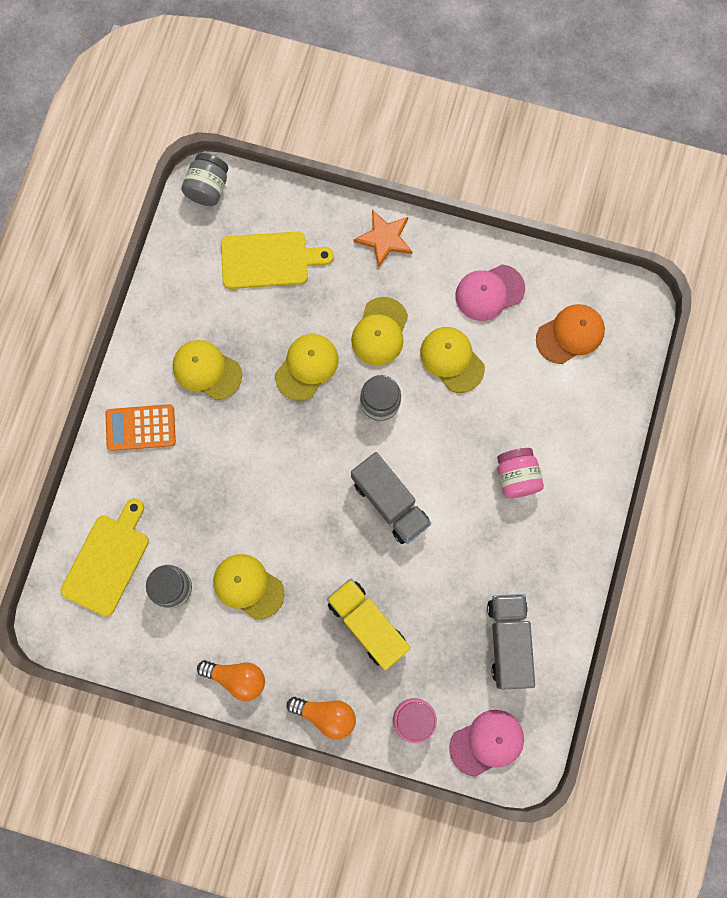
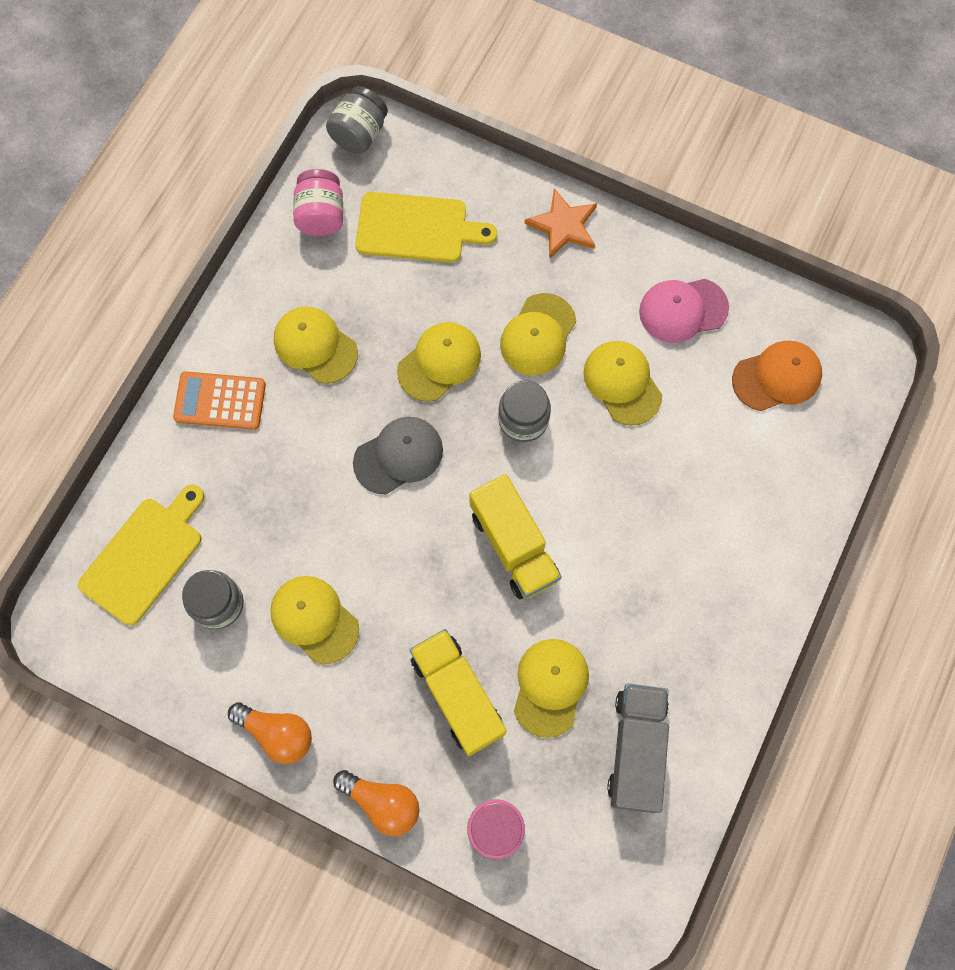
camera: 10 degrees right, 5 degrees down
(289, 447) = (398, 456): none -> grey cap
(390, 502) = (513, 545): grey truck -> yellow truck
(436, 606) = (550, 687): none -> yellow cap
(487, 742) = (586, 877): pink cap -> none
(516, 477) = (680, 541): pink jar -> pink jar (321, 215)

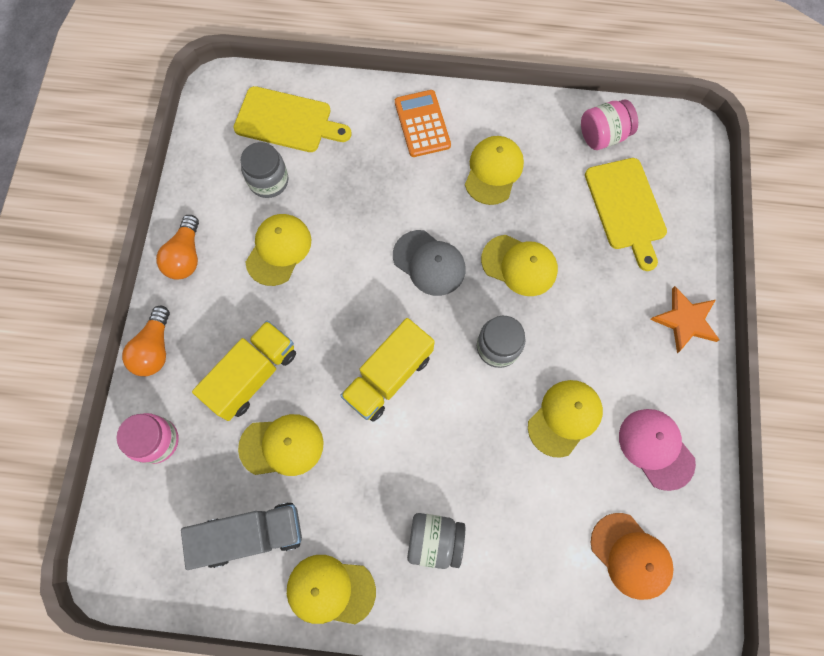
camera: 70 degrees right, 0 degrees up
(359, 133) = (686, 137): grey jar -> grey jar (434, 540)
(538, 335) = (577, 333): yellow cap -> yellow cap (330, 590)

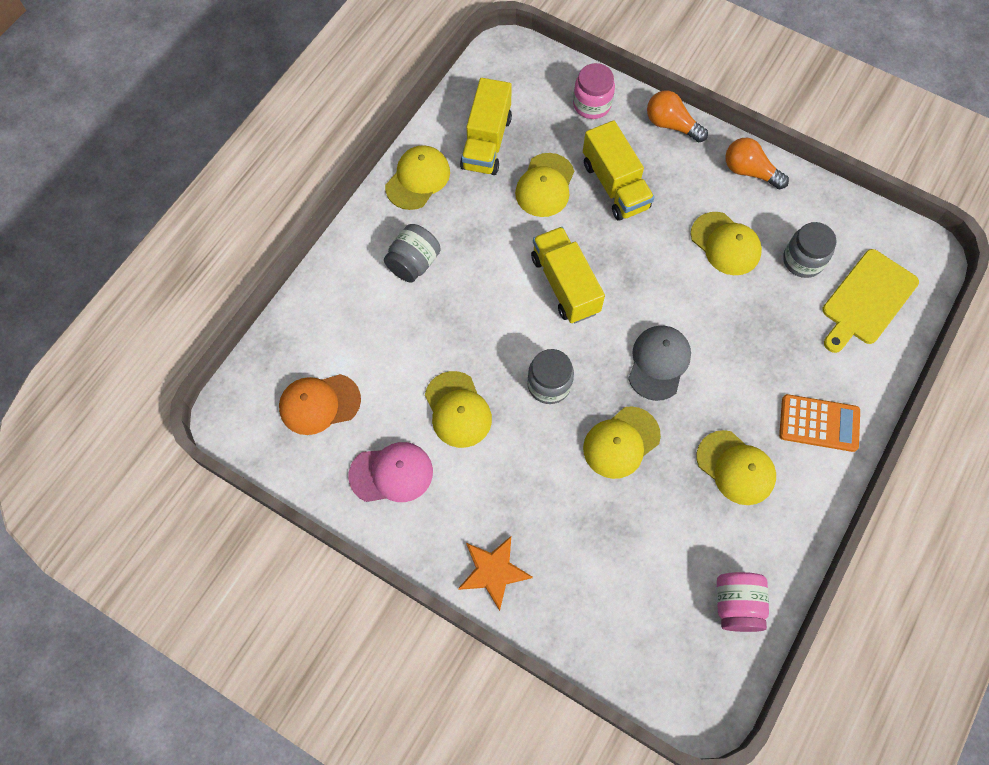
camera: 115 degrees right, 5 degrees down
(251, 535) = (486, 142): grey truck -> yellow truck
(429, 263) = (658, 363): grey cap -> grey cap turned 135 degrees clockwise
(626, 208) = (639, 581): yellow cutting board -> none

